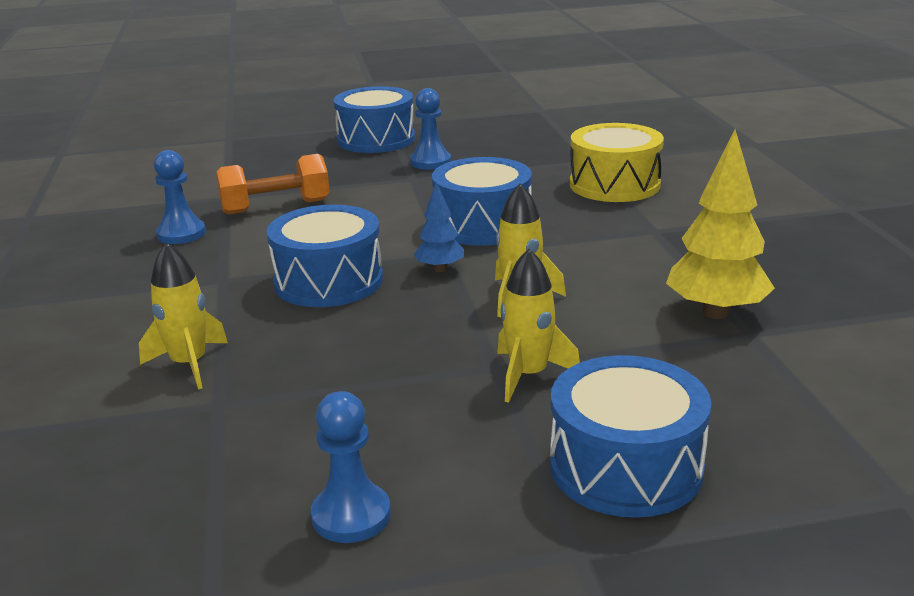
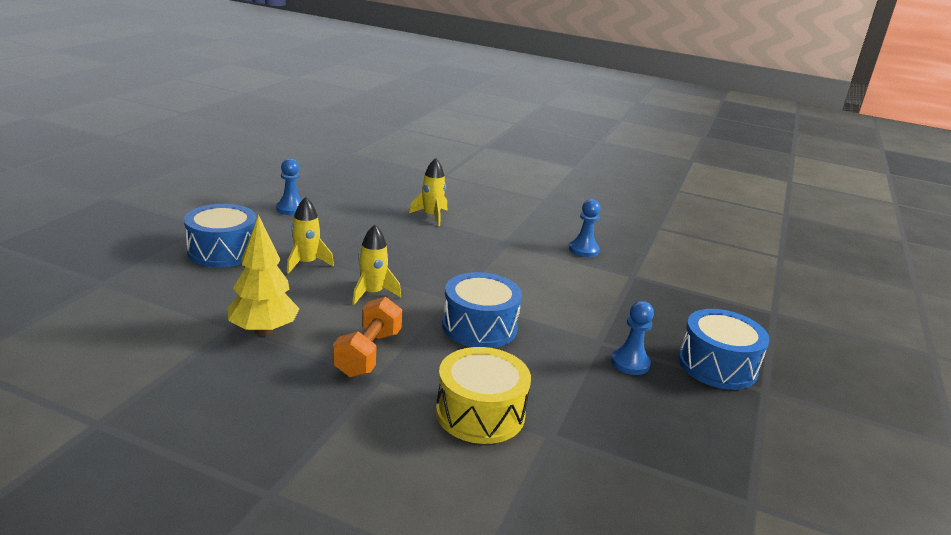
camera: 120 degrees right, 0 degrees up
(276, 207) = (596, 282): orange dumbbell -> orange dumbbell (368, 354)
(328, 281) = (467, 261): blue drum -> none
(440, 269) = (437, 289): blue tree -> none

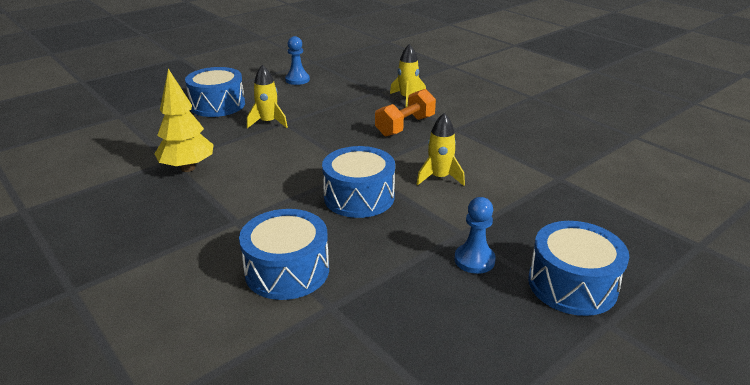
camera: 30 degrees right, 5 degrees up
(368, 354) = (245, 201): orange dumbbell -> orange dumbbell (405, 126)
(372, 293) = (296, 154): yellow rocket -> yellow rocket (439, 178)
(480, 413) = (287, 270): yellow drum -> blue drum
(583, 250) = (528, 146): blue pawn -> none

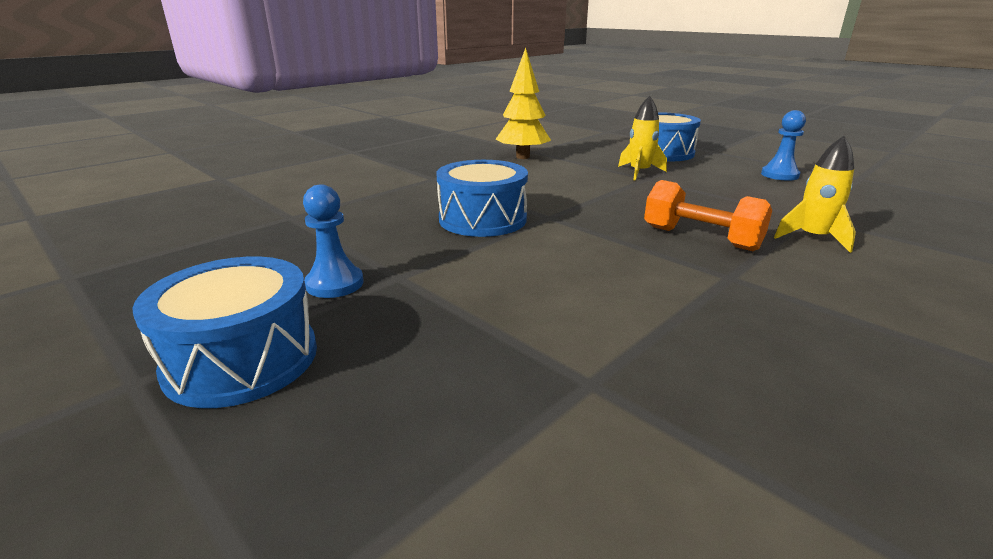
camera: 85 degrees right, 5 degrees down
(287, 270) = (351, 199): blue drum -> none
(439, 178) = (546, 263): yellow rocket -> none

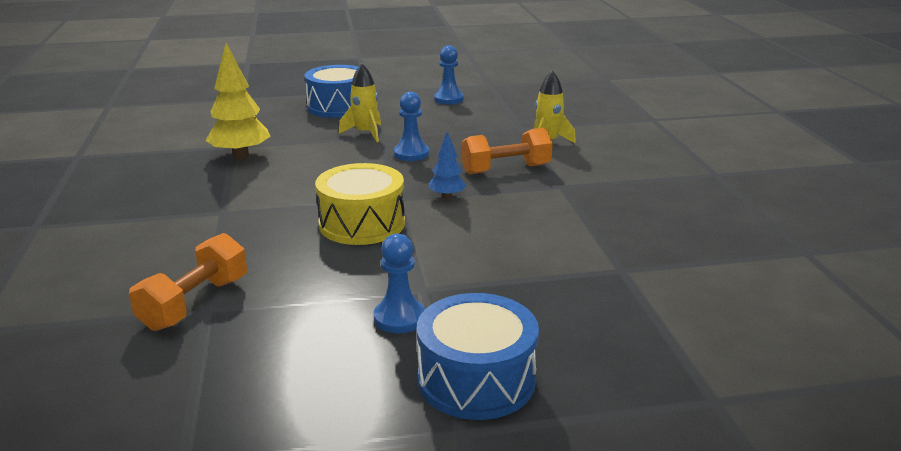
camera: 55 degrees left, 0 degrees up
(295, 211) = (195, 303): none -> orange dumbbell
(482, 219) = (362, 224): blue drum -> yellow drum
(590, 232) = (447, 197): none -> blue tree
(640, 196) = (411, 154): none -> blue pawn

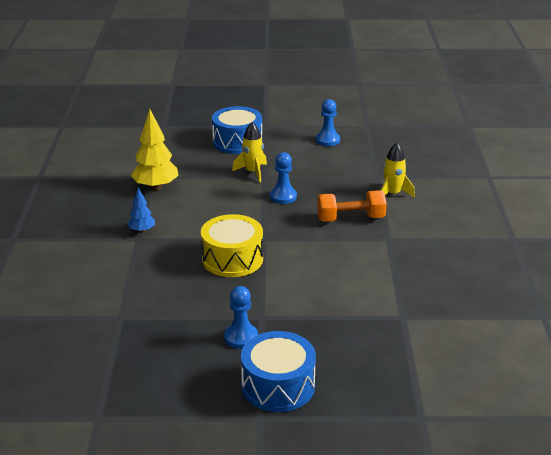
camera: 10 degrees right, 5 degrees up
(195, 303) = (113, 312): orange dumbbell -> none
(447, 197) = (299, 241): blue tree -> blue tree (142, 231)

